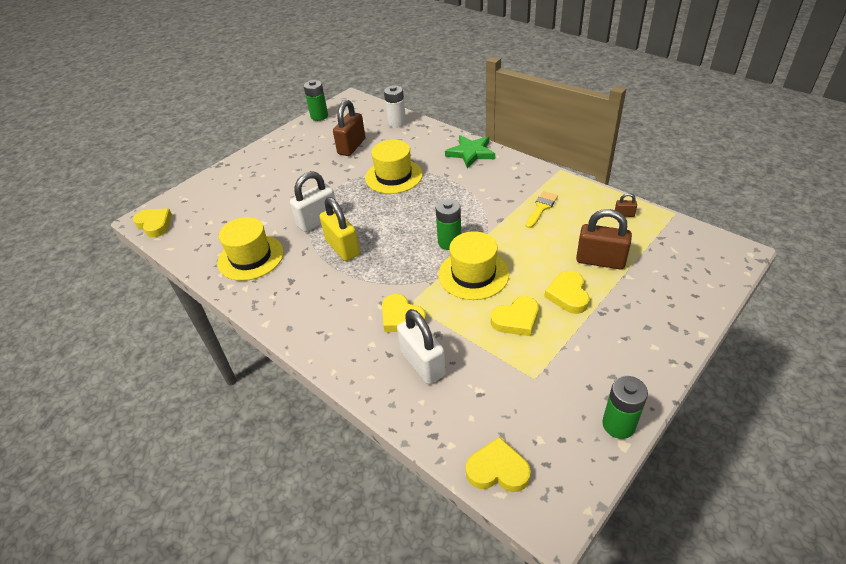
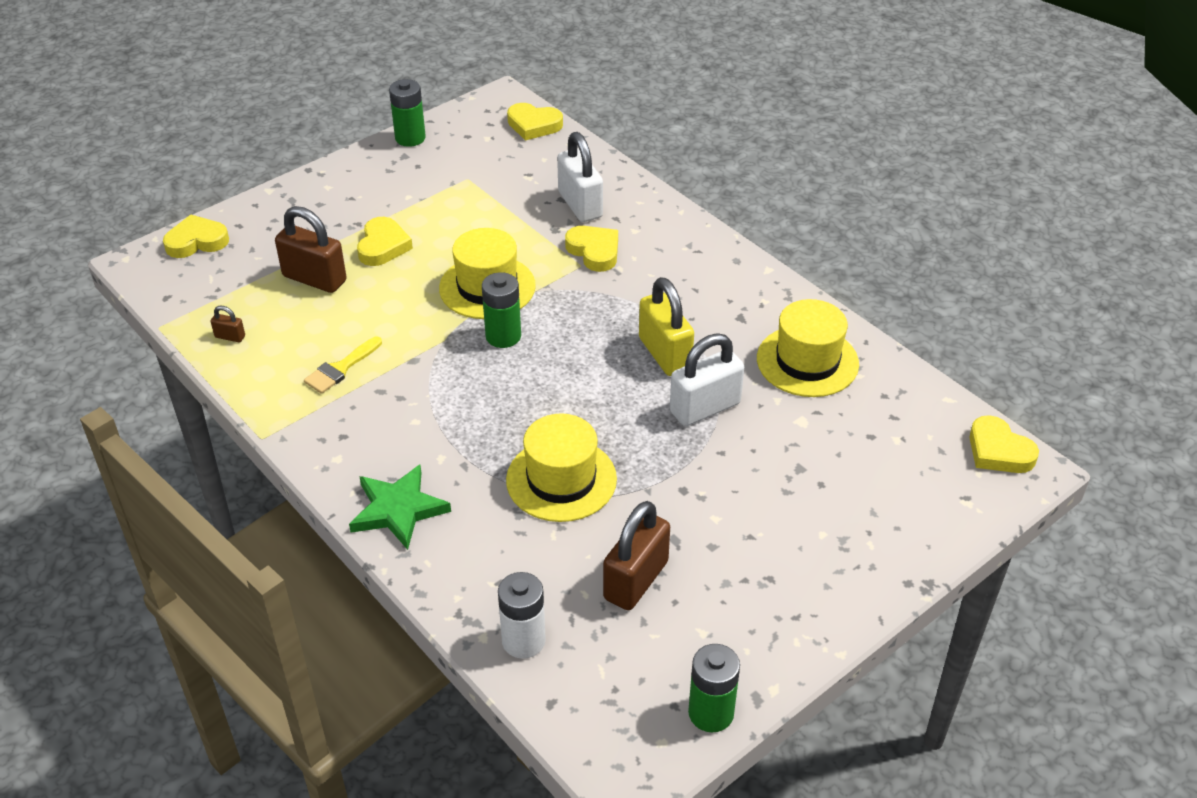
camera: 175 degrees left, 0 degrees up
(516, 319) = (458, 230): yellow heart -> yellow heart (196, 241)

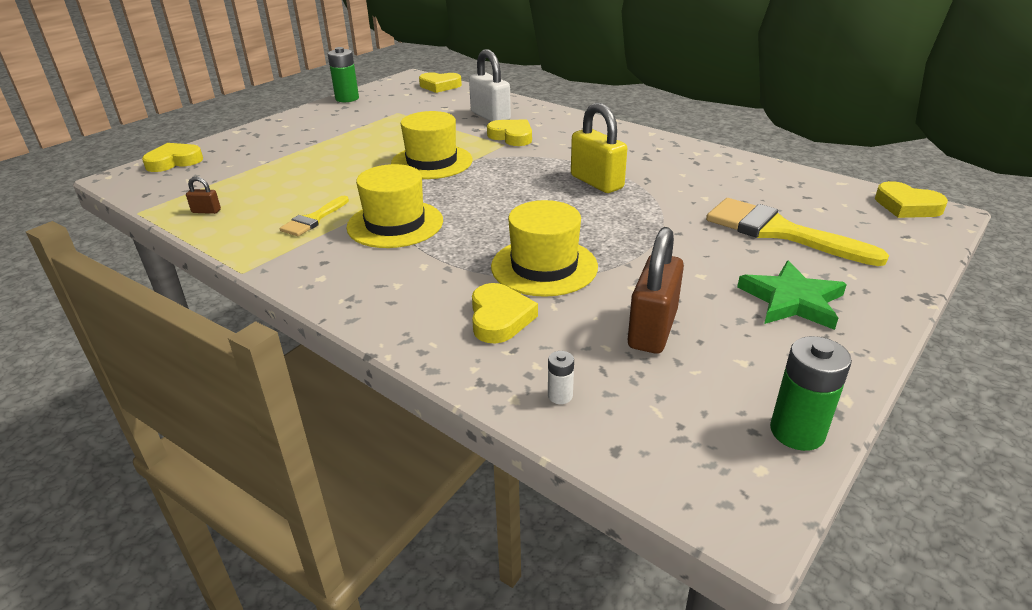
camera: 10 degrees left, 10 degrees down
(314, 279) = (281, 171): brown padlock -> none
(383, 246) = (337, 149): yellow heart -> yellow heart (499, 318)
(398, 510) = (391, 307): green star -> green star (792, 300)
(503, 336) = (455, 186): green battery -> none
(523, 641) = (560, 396): white battery -> white battery, size x0.51
(705, 408) = (648, 208): white padlock -> none
(807, 361) = (714, 174): yellow hat -> yellow hat (395, 224)
(830, 469) = (779, 232): none -> yellow brush

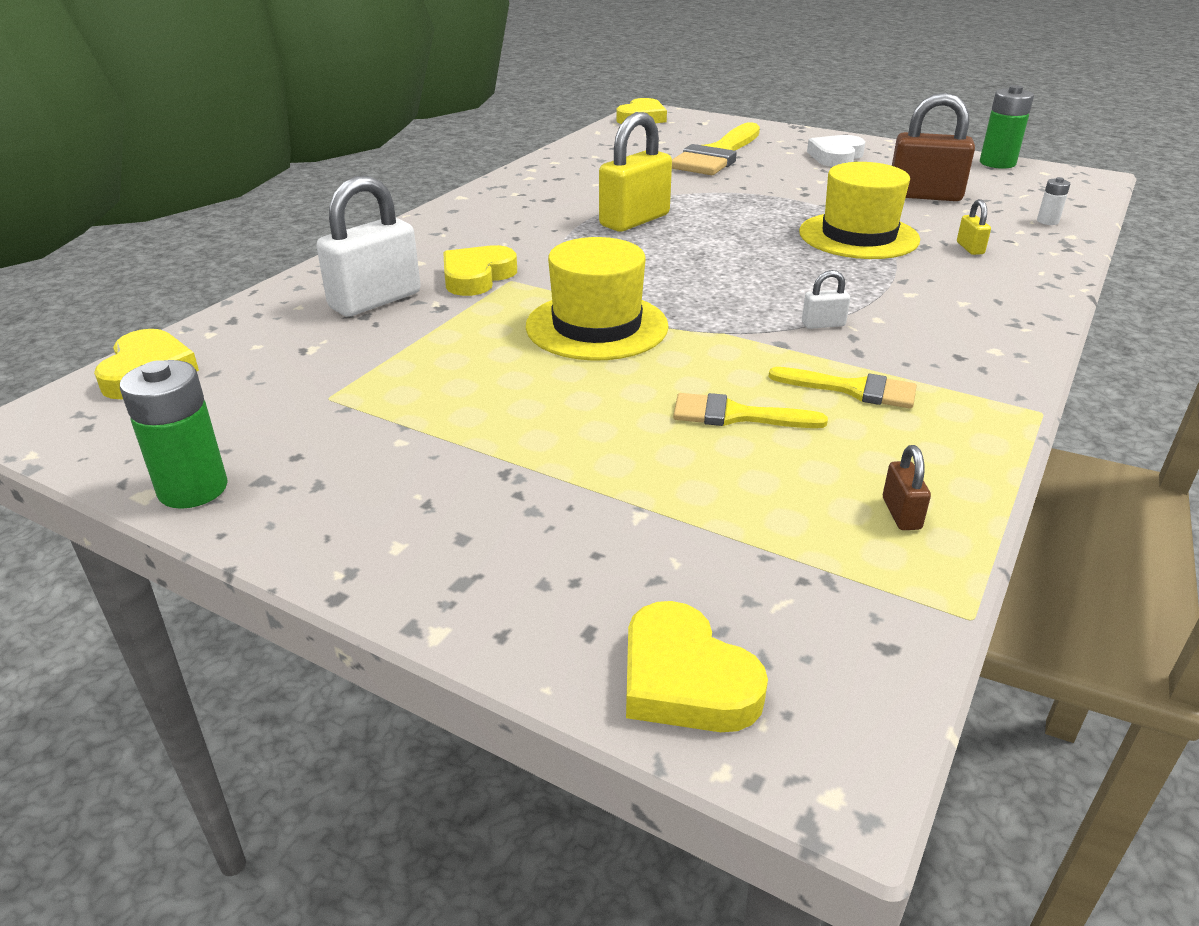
camera: 100 degrees left, 0 degrees up
(315, 186) = (736, 415): none -> yellow brush
(395, 224) = (823, 324): yellow hat -> white padlock
(499, 318) = (970, 248): yellow heart -> yellow padlock
(792, 300) = (836, 157): green star -> white heart

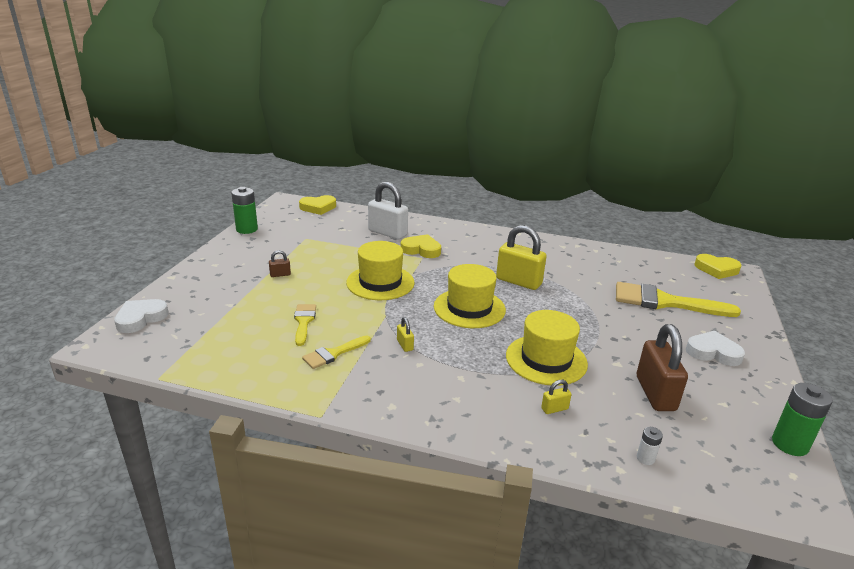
camera: 75 degrees right, 5 degrees down
(685, 679) = (141, 318): yellow heart -> white heart
(711, 264) = (469, 308): none -> yellow hat
(823, 324) = (405, 345): white padlock -> yellow padlock
(853, 389) = (333, 354): yellow brush -> yellow brush turned 45 degrees clockwise
(901, 514) = (227, 364): brown padlock -> brown padlock (280, 274)

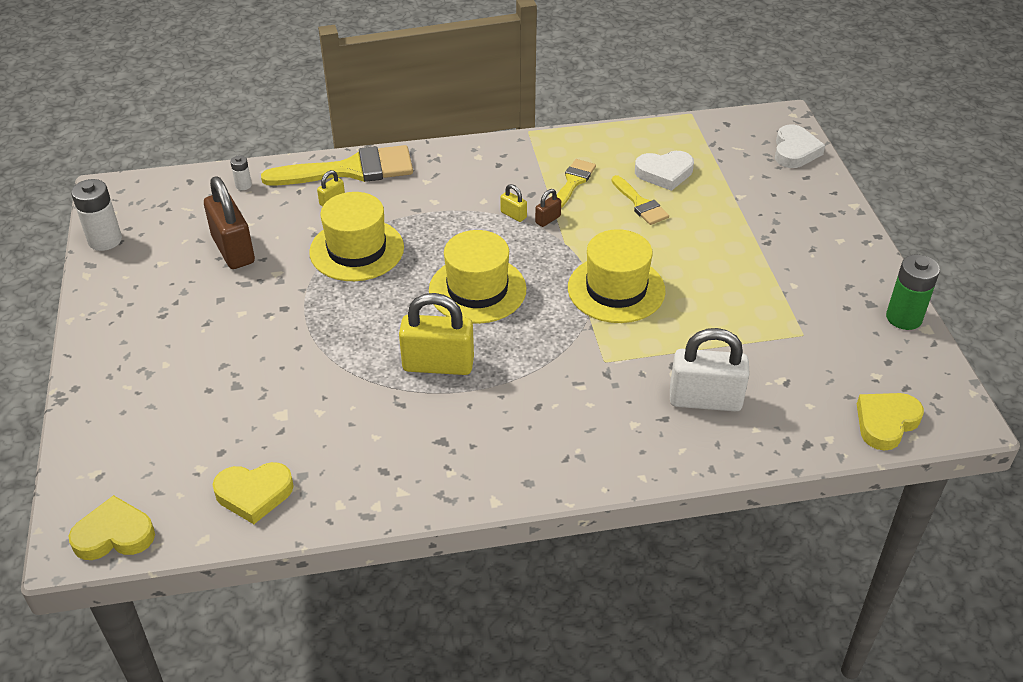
camera: 155 degrees right, 15 degrees up
(280, 274) = (746, 254): brown padlock -> brown padlock (548, 219)
(421, 250) = (619, 379): yellow heart -> yellow heart (254, 494)
(664, 302) = (216, 404): yellow brush -> yellow brush (350, 170)
(713, 352) = (159, 330): white heart -> white heart (664, 173)
(790, 444) = (105, 240): green battery -> white battery

